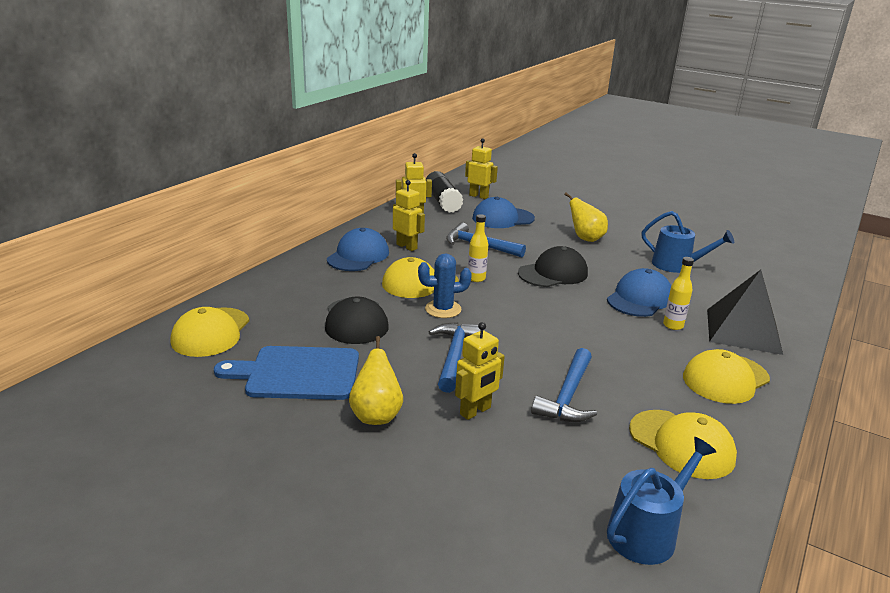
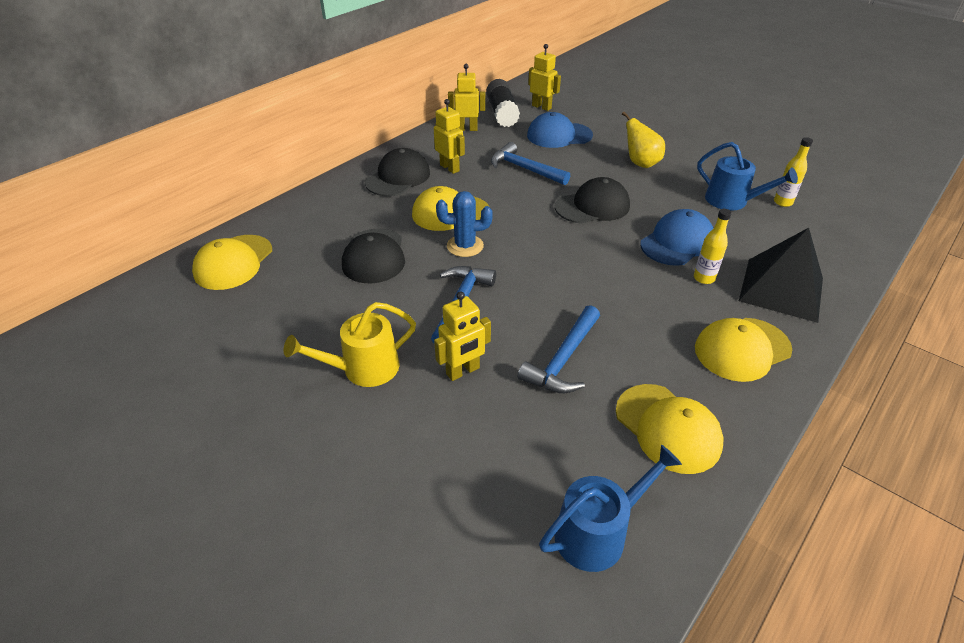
camera: 10 degrees right, 15 degrees up
(297, 373) = (301, 315): blue cutting board -> none
(358, 256) = (398, 178): blue cap -> black cap
(376, 415) = (363, 369): yellow pear -> yellow watering can
(476, 278) = (510, 210): yellow bottle -> yellow bottle (783, 202)

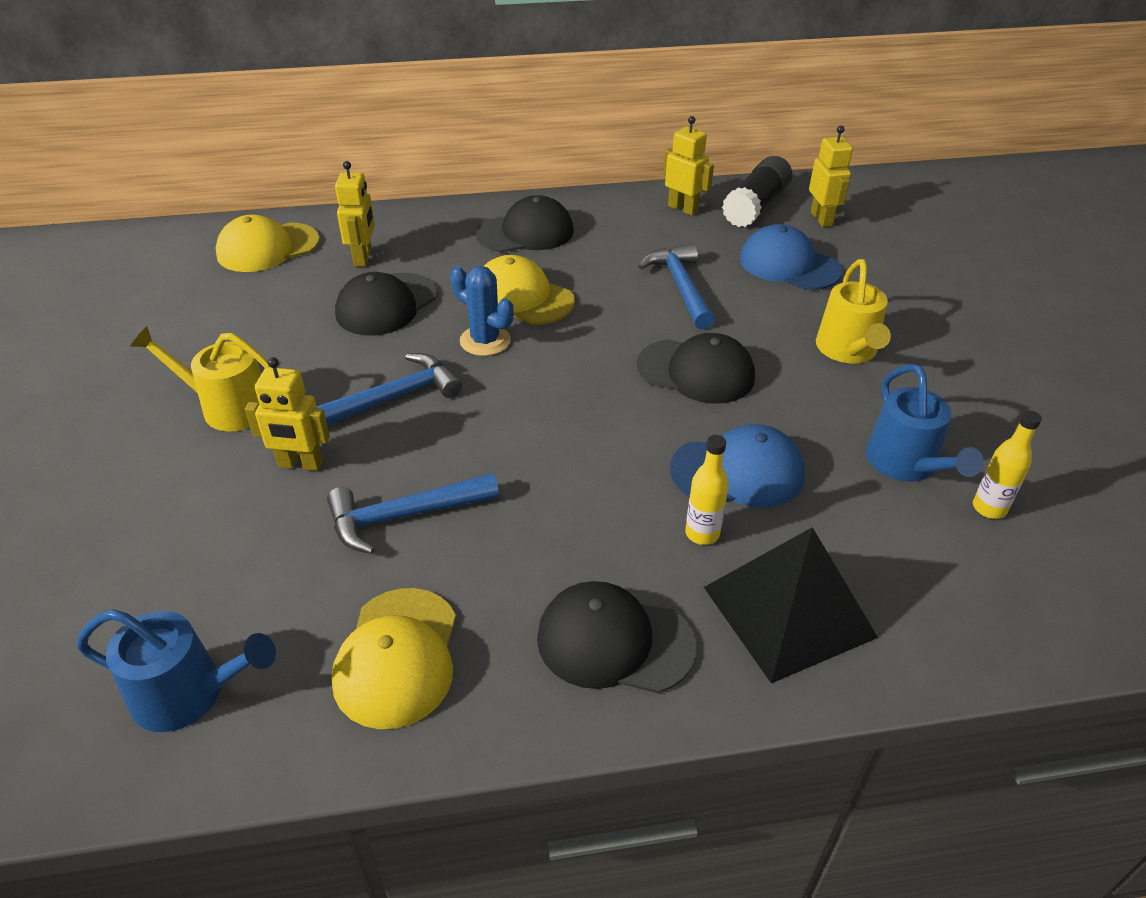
camera: 40 degrees right, 0 degrees up
(450, 168) = (596, 246): yellow robot -> yellow robot (363, 258)
(640, 163) = (848, 350): yellow pear -> yellow watering can
(742, 349) = (614, 641): yellow cap -> black cap

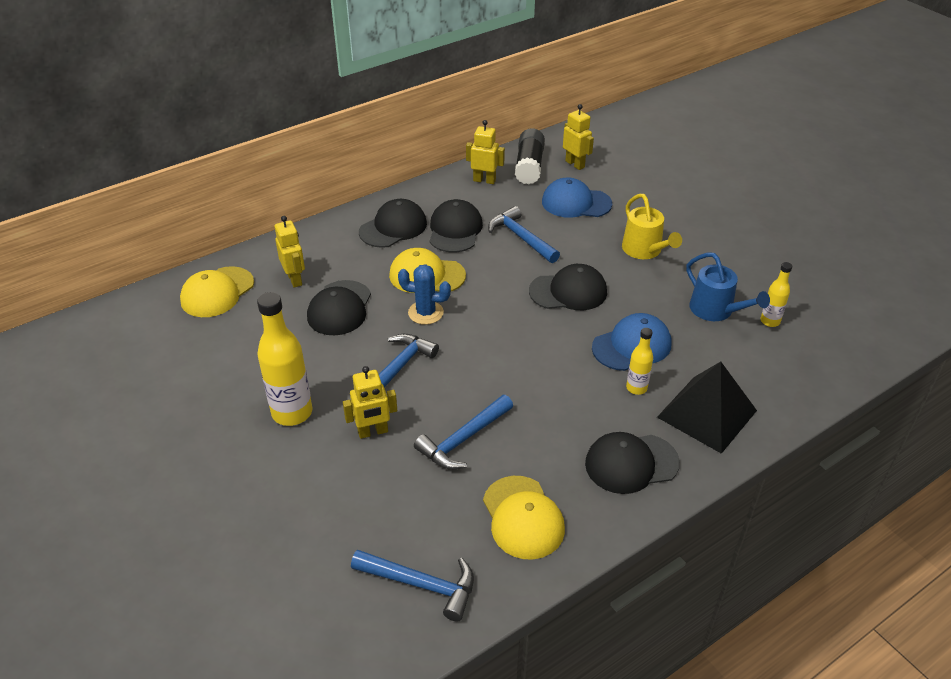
camera: 25 degrees left, 0 degrees up
(188, 694) = (421, 584): blue watering can -> blue hammer
(228, 407) = (292, 413): yellow watering can -> yellow bottle
(600, 255) = (455, 230): none -> black cap

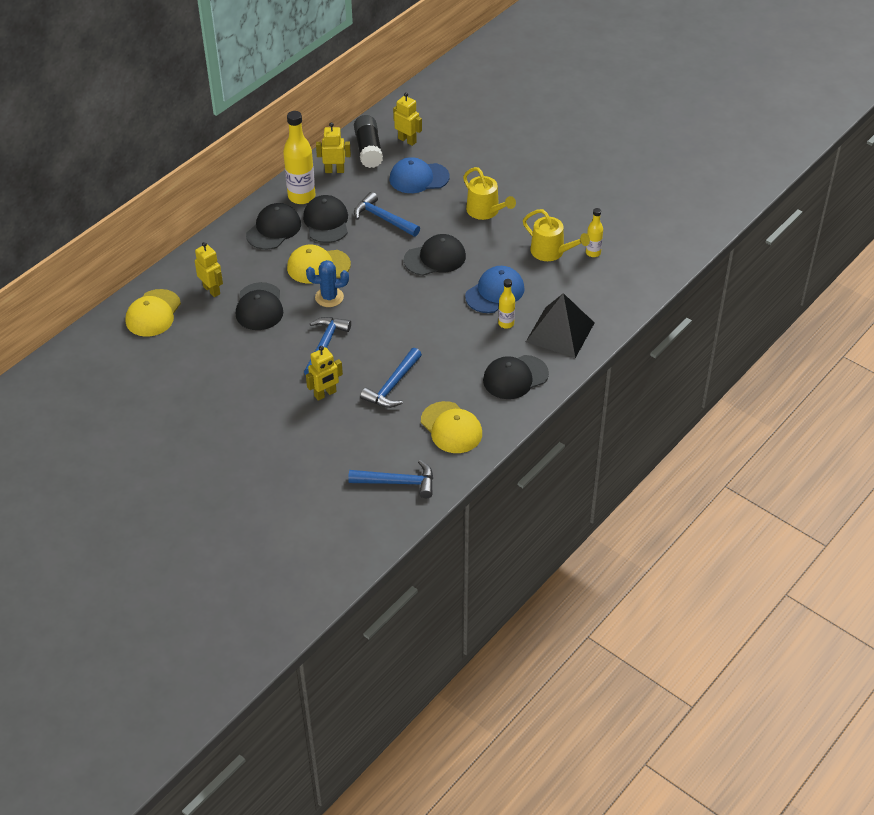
camera: 15 degrees left, 5 degrees up
(292, 413) = (259, 393): yellow bottle -> yellow bottle (301, 196)
(715, 310) = (551, 252): blue watering can -> yellow watering can

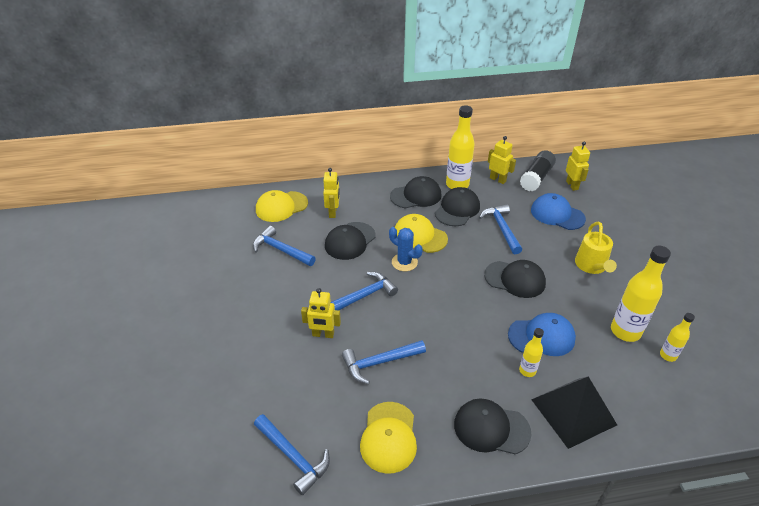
camera: 40 degrees right, 5 degrees down
(204, 352) = (281, 250): none -> blue hammer
(551, 252) = (625, 331): yellow watering can -> yellow bottle

